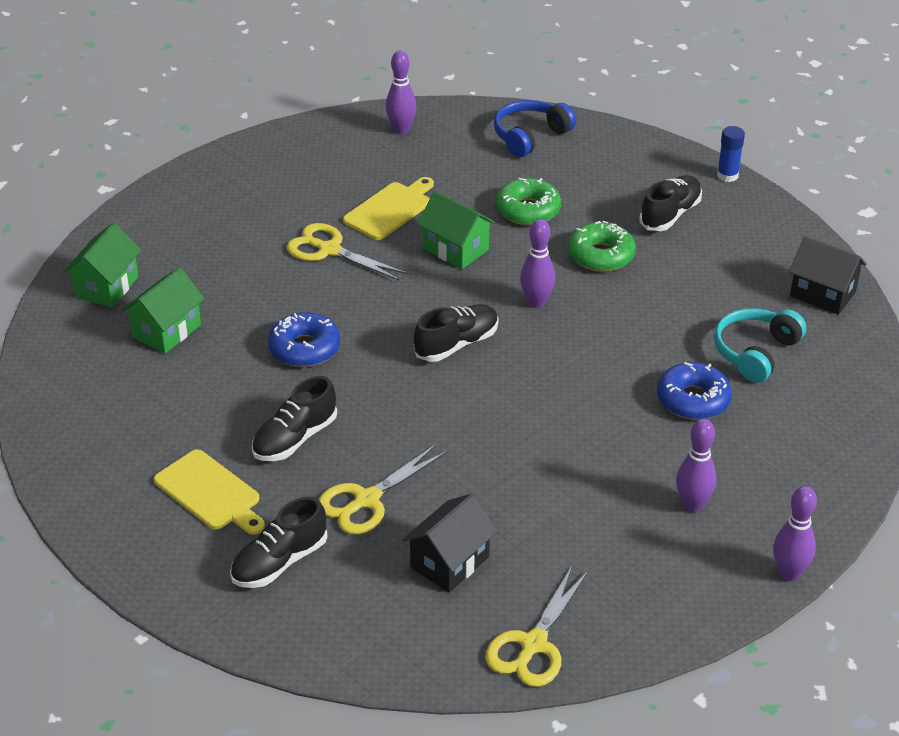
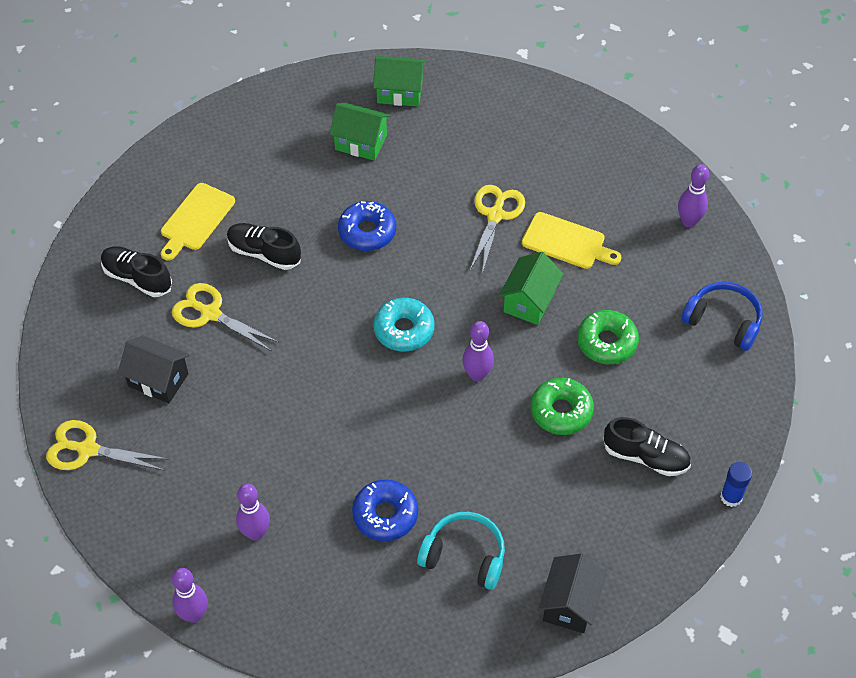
camera: 75 degrees right, 15 degrees up
(456, 344) = (404, 330): black shoe -> turquoise donut

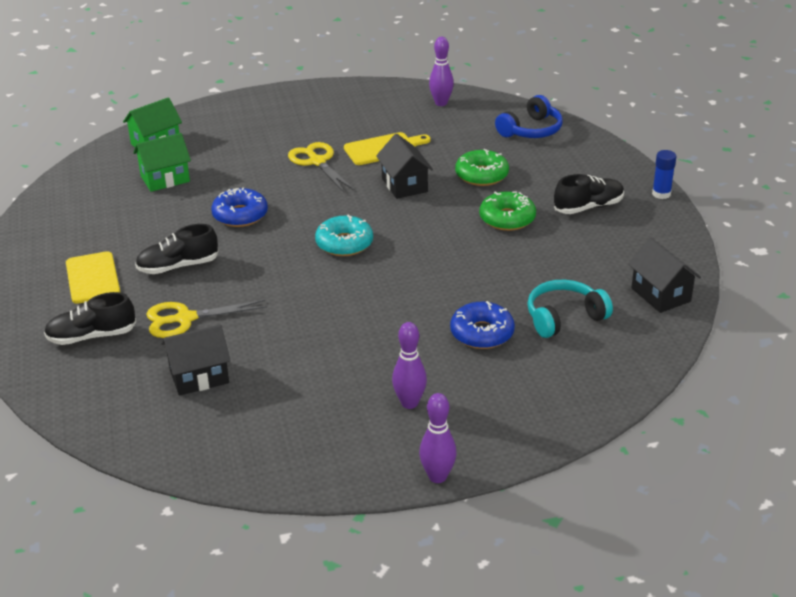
camera: 45 degrees left, 20 degrees down
(87, 449) = (201, 450): yellow scissors -> none
(477, 375) = (428, 234): purple bowling pin -> none
(529, 301) = (404, 185): green house -> black house
(723, 321) = (531, 130): blue headphones -> blue headphones turned 150 degrees clockwise

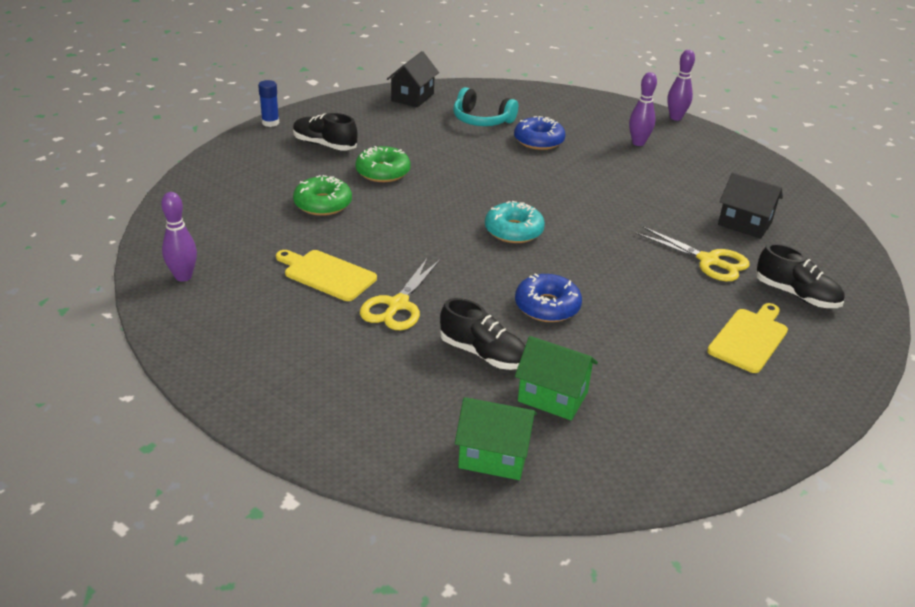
camera: 130 degrees left, 0 degrees up
(178, 266) = (662, 300): black shoe -> black shoe (483, 354)
(404, 185) = (385, 236): black house -> none
(531, 130) = (204, 205): blue headphones -> none

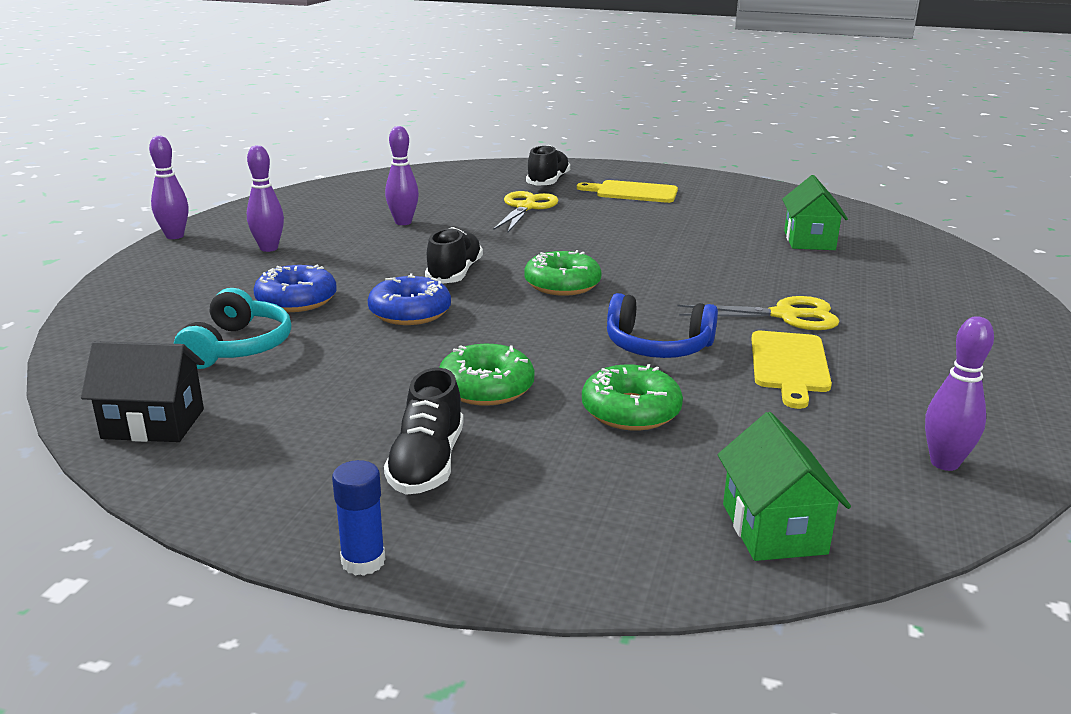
camera: 110 degrees left, 10 degrees down
(390, 236) = (657, 346): none -> blue headphones
(483, 354) = (797, 269): black shoe -> black shoe (454, 273)
(493, 456) = (908, 250): green house -> green house (774, 528)
(513, 231) = (562, 284): turquoise donut -> green donut
(547, 306) = (687, 255): blue donut -> blue donut (410, 312)
(681, 197) = (403, 222): none -> purple bowling pin
(744, 224) = (438, 199): black house -> none

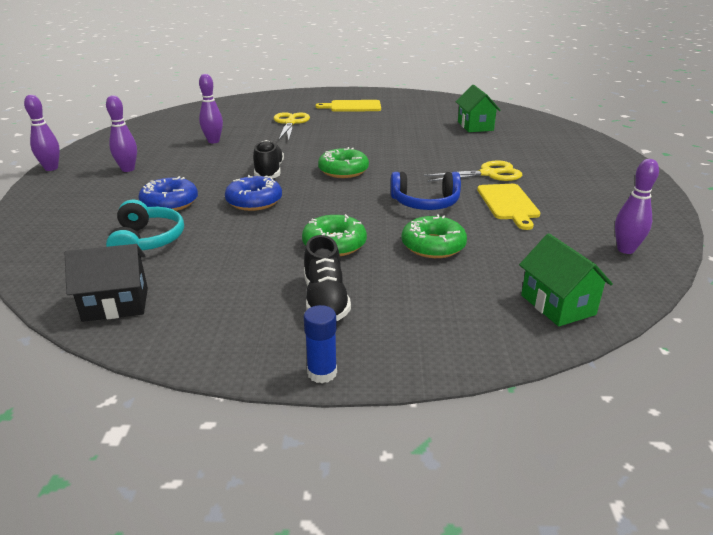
camera: 15 degrees left, 5 degrees up
(548, 182) = (295, 105): black shoe -> none

